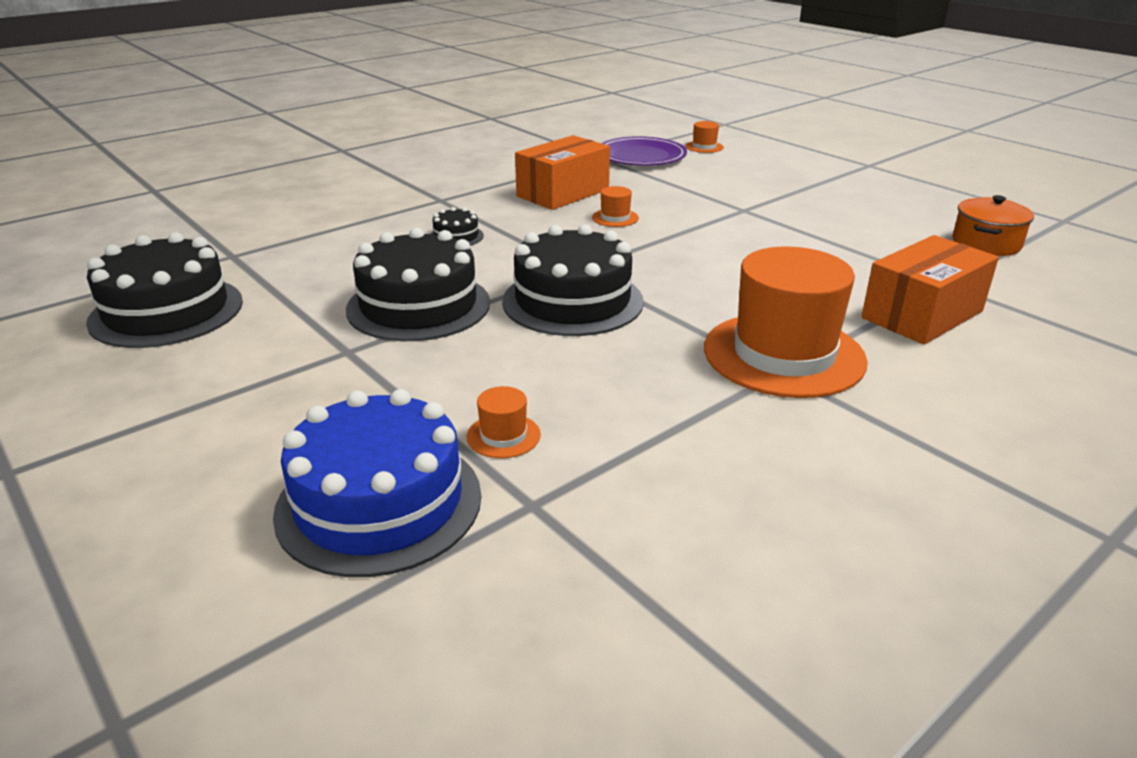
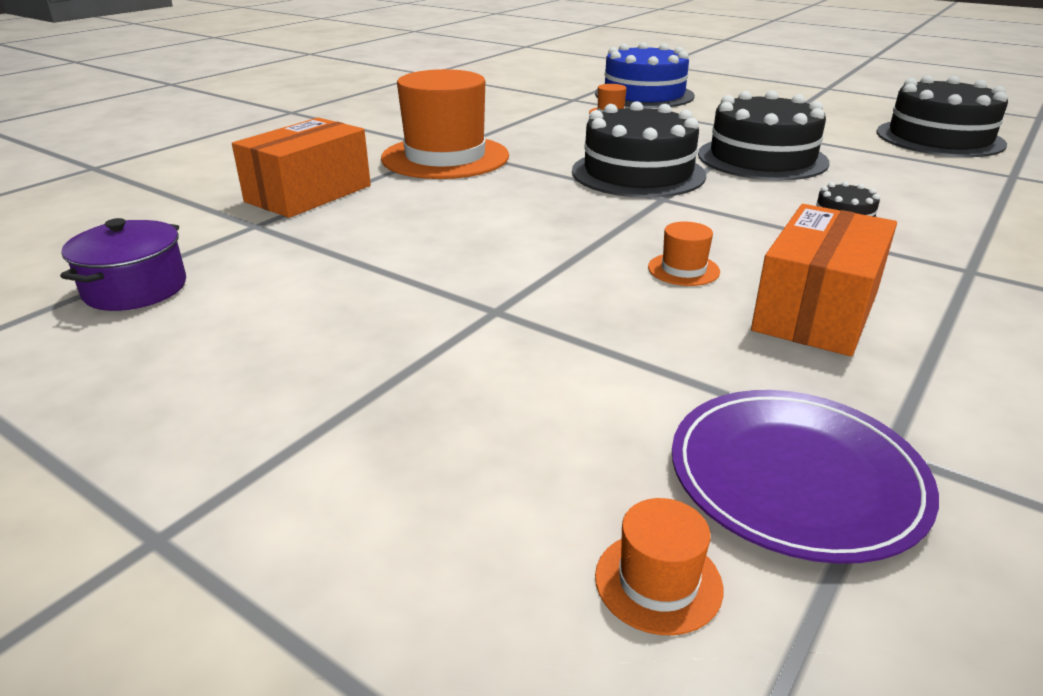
camera: 165 degrees right, 0 degrees up
(986, 243) = (135, 289): orange pot -> purple pot

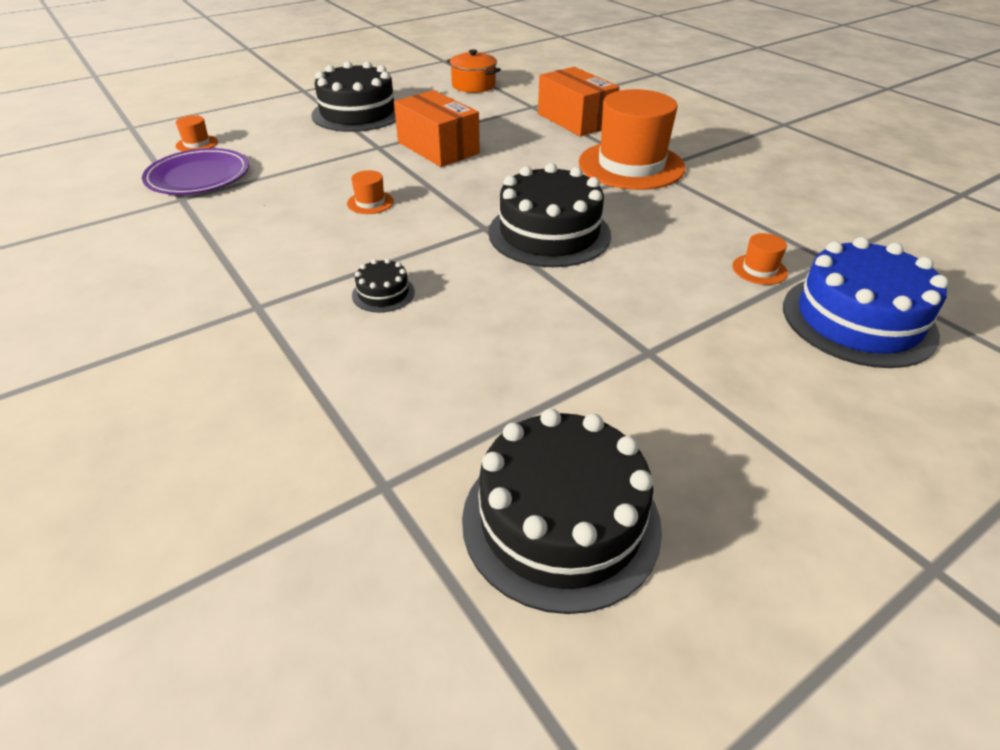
camera: 110 degrees right, 10 degrees up
(135, 289) = (473, 85): purple pot -> orange pot
(762, 158) = (554, 313): black cake -> black cake (358, 113)
(816, 311) = (284, 225): orange box -> orange box (438, 148)

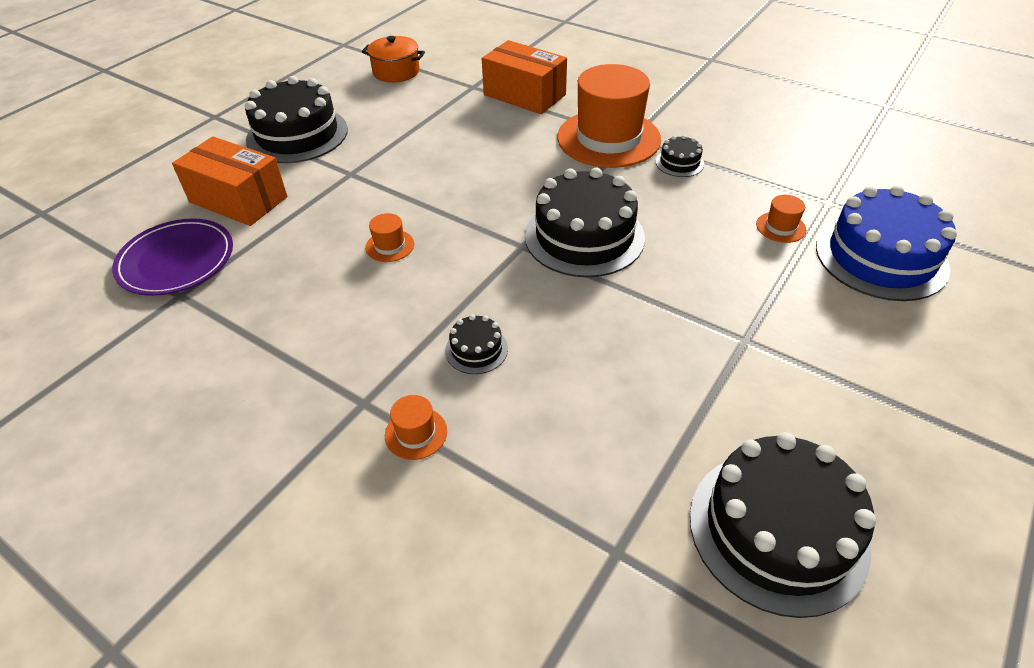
camera: 20 degrees left, 5 degrees up
(197, 144) = (141, 217): orange hat -> orange hat (416, 433)
(438, 148) = (412, 160): orange box -> orange box (238, 199)
(689, 197) = (679, 163): none -> black cake

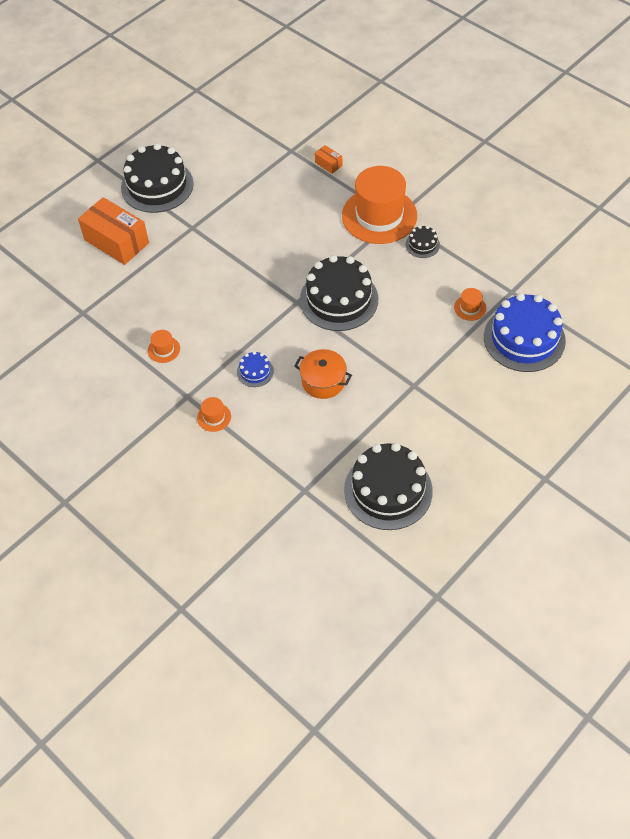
camera: 10 degrees right, 10 degrees up
(176, 260) = (79, 286): purple plate -> none
(390, 246) = (213, 291): orange hat -> orange hat (164, 349)
(396, 72) = (235, 127): orange pot -> orange pot (323, 381)
(476, 350) = (255, 371): black cake -> blue cake
(524, 95) = (328, 164): orange box -> orange box, size x0.44

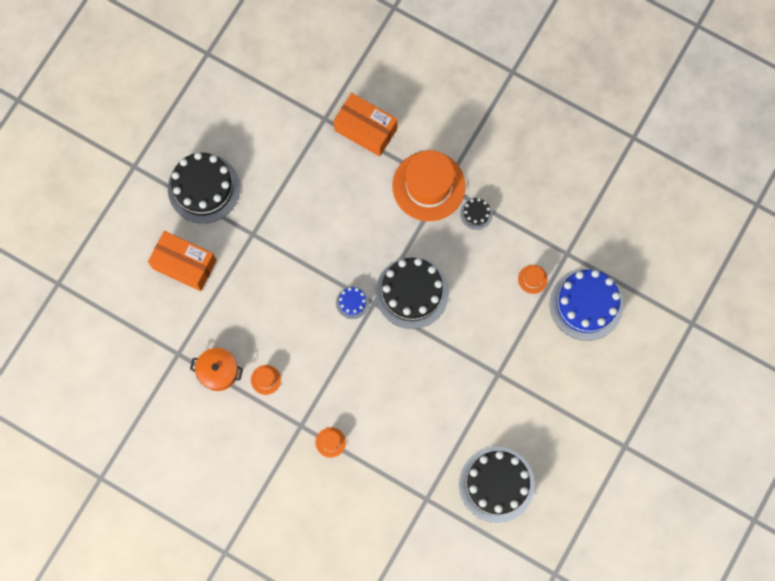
camera: 15 degrees left, 20 degrees up
(255, 371) = (354, 387): blue cake -> blue cake (352, 302)
(323, 381) = (417, 385): orange pot -> orange pot (218, 371)
(328, 164) = (365, 129): orange box -> orange box, size x2.26

